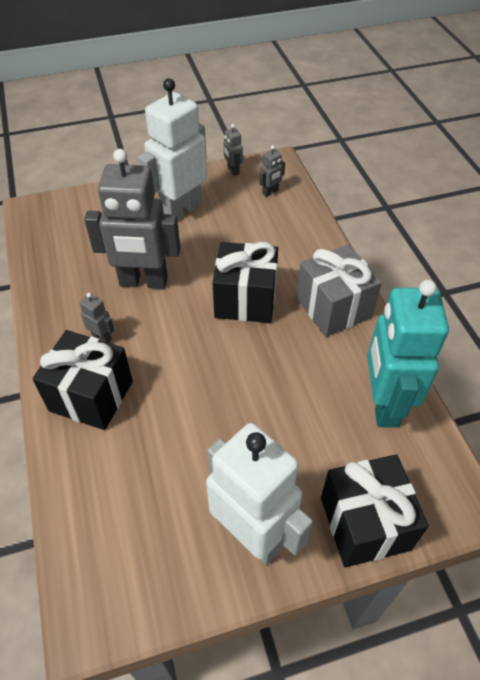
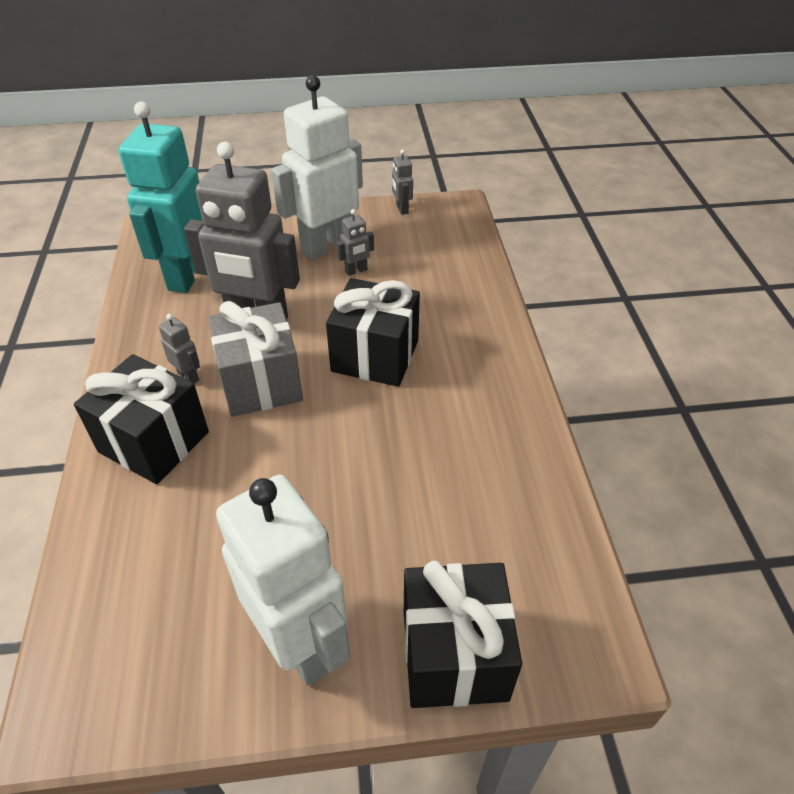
camera: 10 degrees right, 5 degrees down
(270, 192) = (441, 237): grey robot -> grey robot (356, 271)
(333, 308) = (484, 379): grey gift -> grey gift (261, 383)
(383, 404) = (518, 505): turquoise robot -> turquoise robot (186, 275)

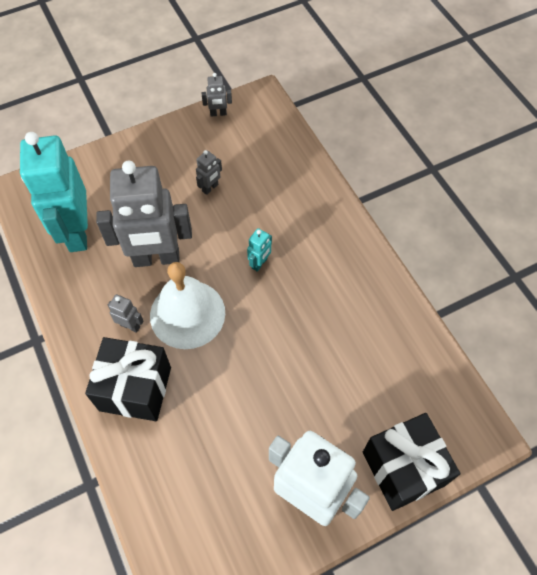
camera: 20 degrees left, 15 degrees up
(261, 383) = (187, 314): grey gift -> white bell
(326, 246) = (175, 169): white robot -> none
(375, 356) = (259, 263): black gift -> turquoise robot
(401, 209) = (218, 113): grey robot -> grey robot turned 60 degrees counterclockwise

